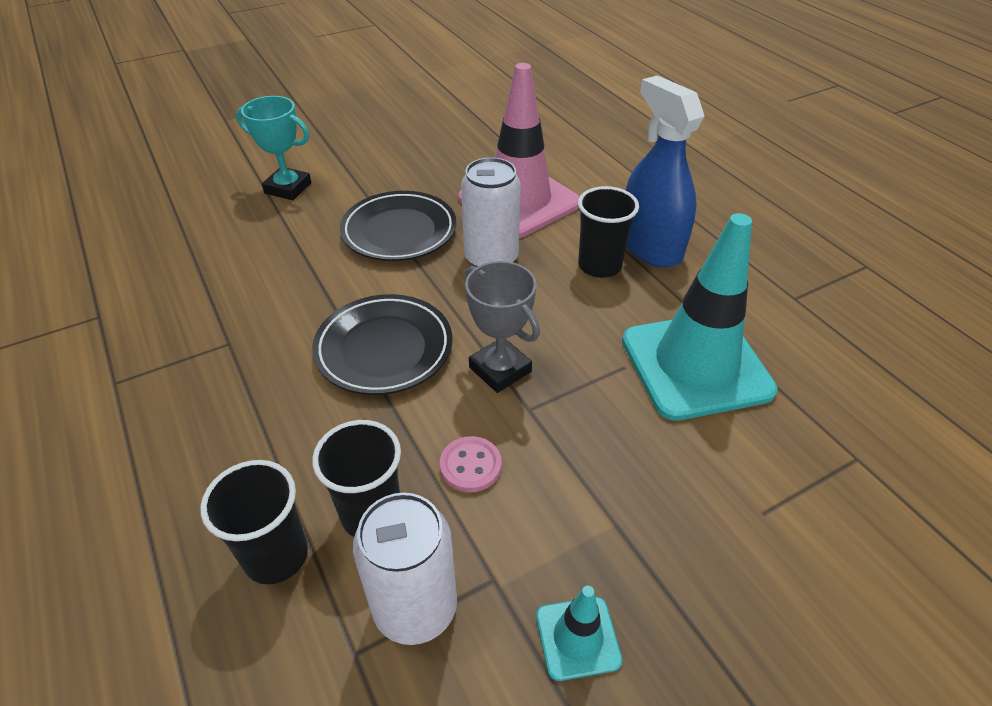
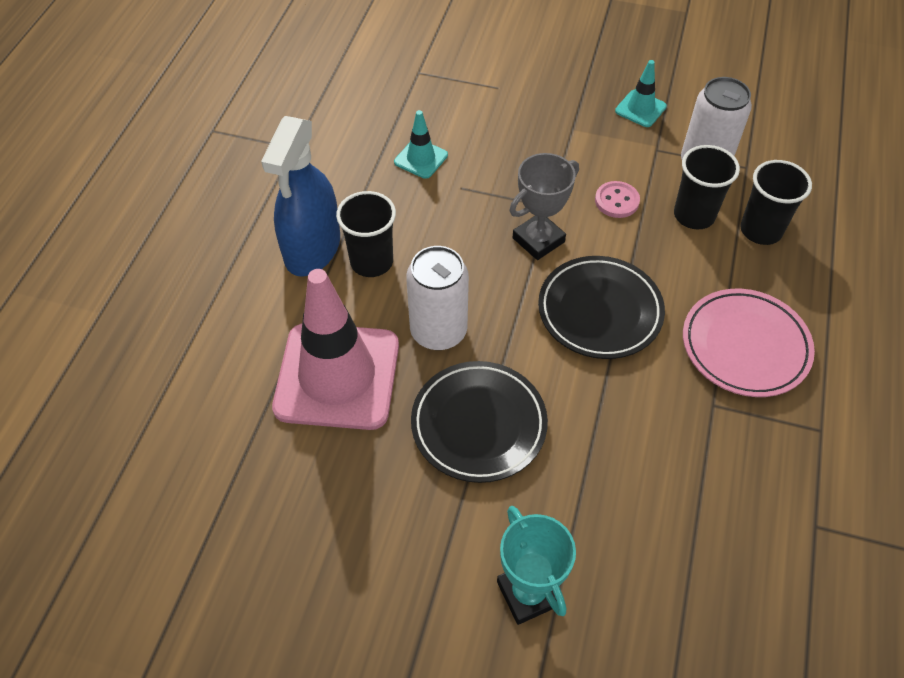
camera: 135 degrees left, 10 degrees up
(224, 407) = (745, 346): none -> pink plate
(500, 369) = (538, 240): grey trophy -> grey trophy turned 45 degrees clockwise
(695, 365) = (421, 159): turquoise traffic cone -> turquoise traffic cone, size x0.44

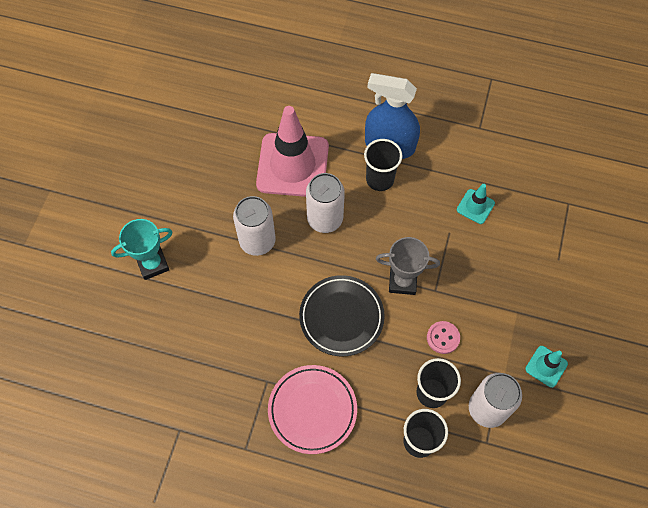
camera: 90 degrees right, 10 degrees up
(478, 424) = (257, 241): black plate -> white can
(538, 240) = (402, 281): grey trophy -> grey trophy turned 45 degrees counterclockwise

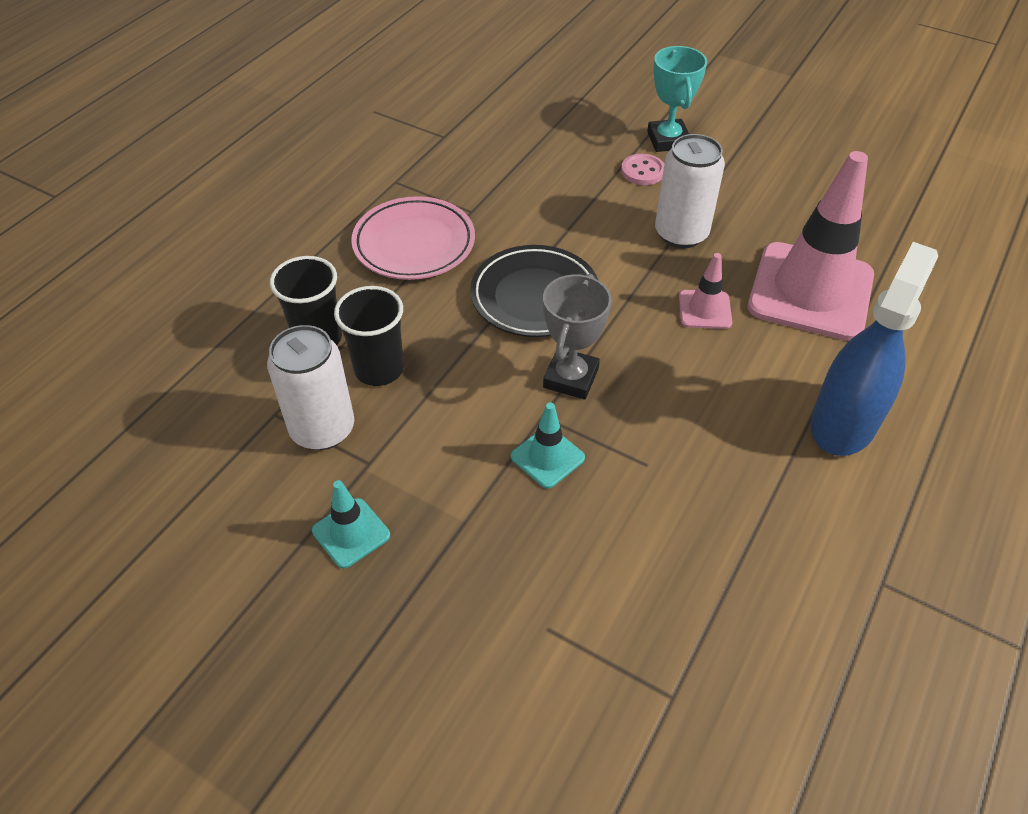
camera: 105 degrees right, 15 degrees down
(325, 219) = (704, 310): white can -> pink traffic cone
(380, 179) = (771, 392): black cup -> none
(443, 338) = (458, 404): pink button -> pink button (642, 171)
(475, 206) = (693, 520): turquoise traffic cone -> turquoise traffic cone (547, 457)

